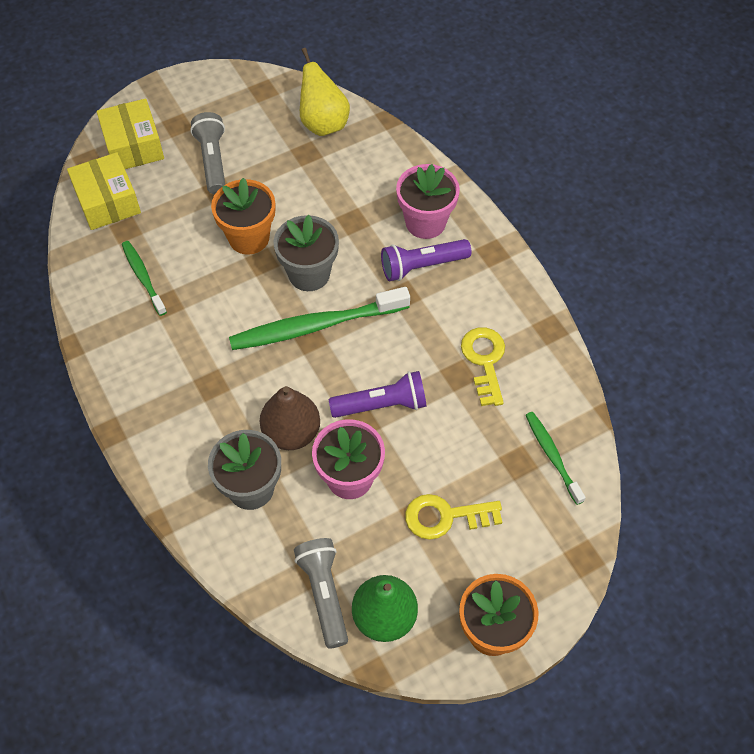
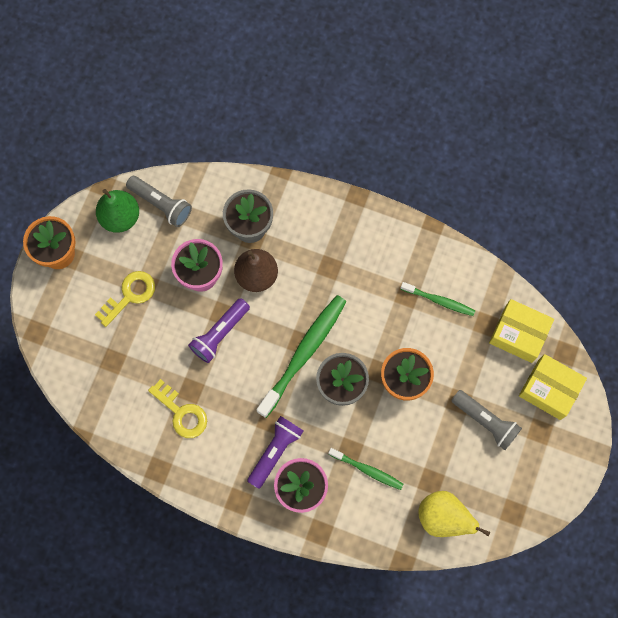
camera: 140 degrees right, 15 degrees up
(552, 456) = (95, 380): green toothbrush -> green toothbrush (367, 470)

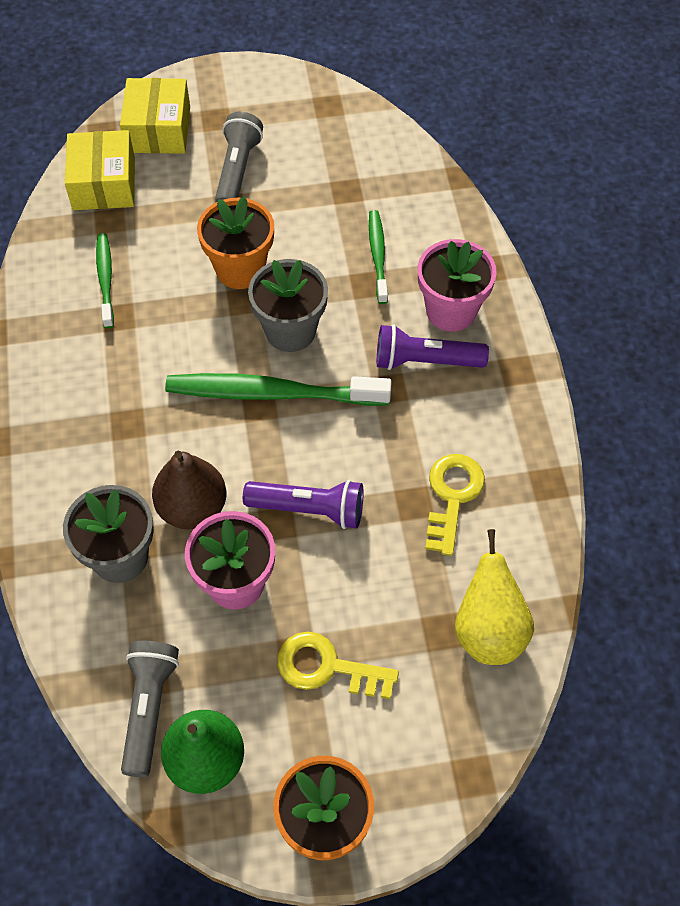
camera: 120 degrees left, 15 degrees down
(443, 517) = (380, 162): yellow pear -> yellow pear (489, 631)

